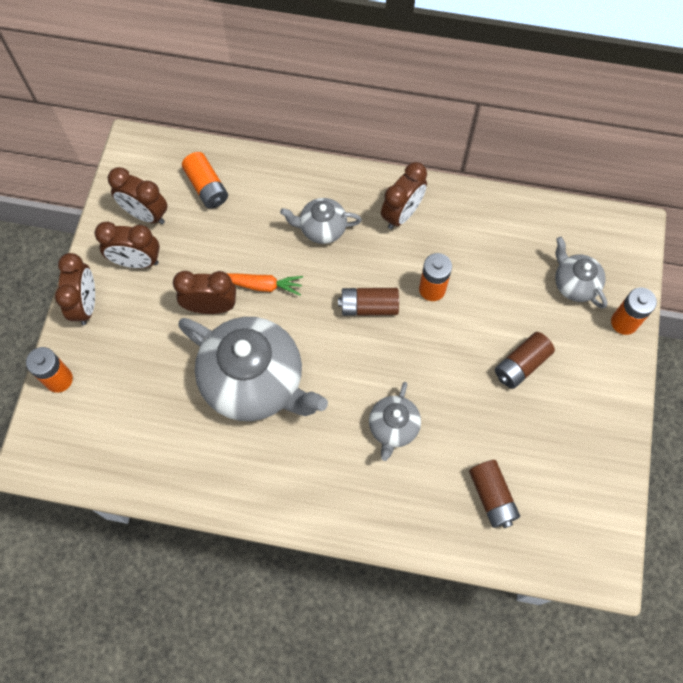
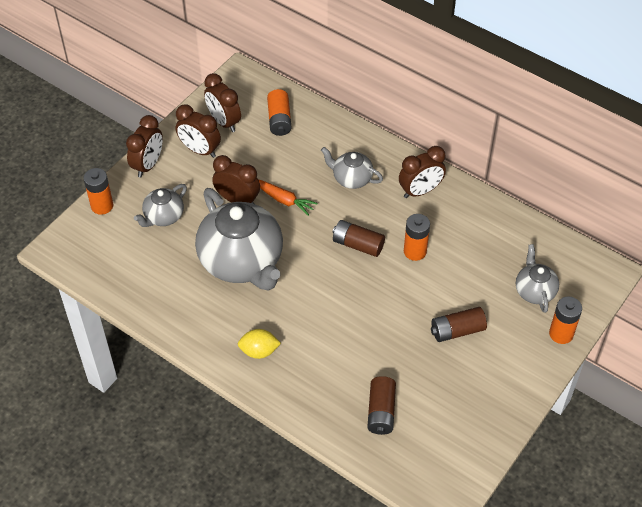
camera: 25 degrees right, 15 degrees down
(328, 483) = (259, 351): none -> yellow lemon
(393, 428) = (330, 334): grey teapot -> grey teapot (163, 217)

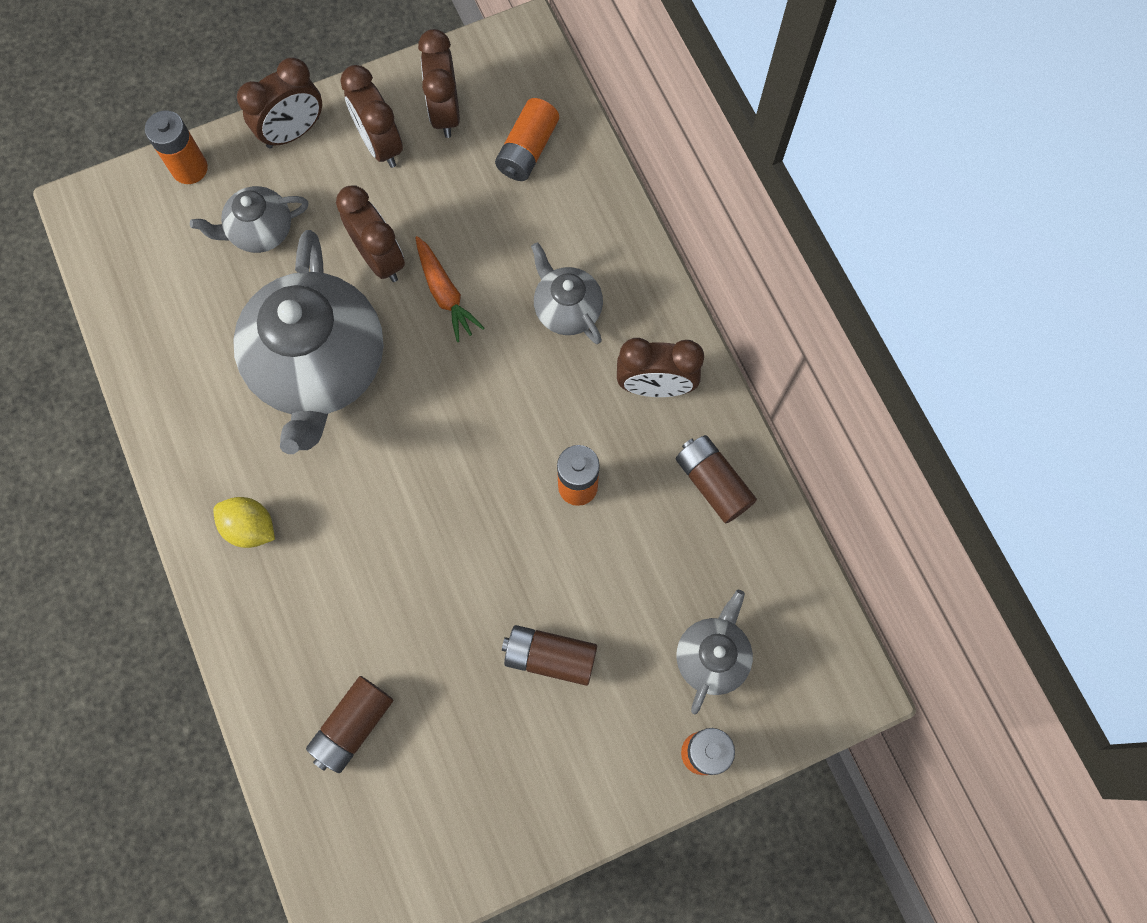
camera: 30 degrees right, 20 degrees up
(358, 245) = (502, 428): brown battery -> brown battery (712, 483)

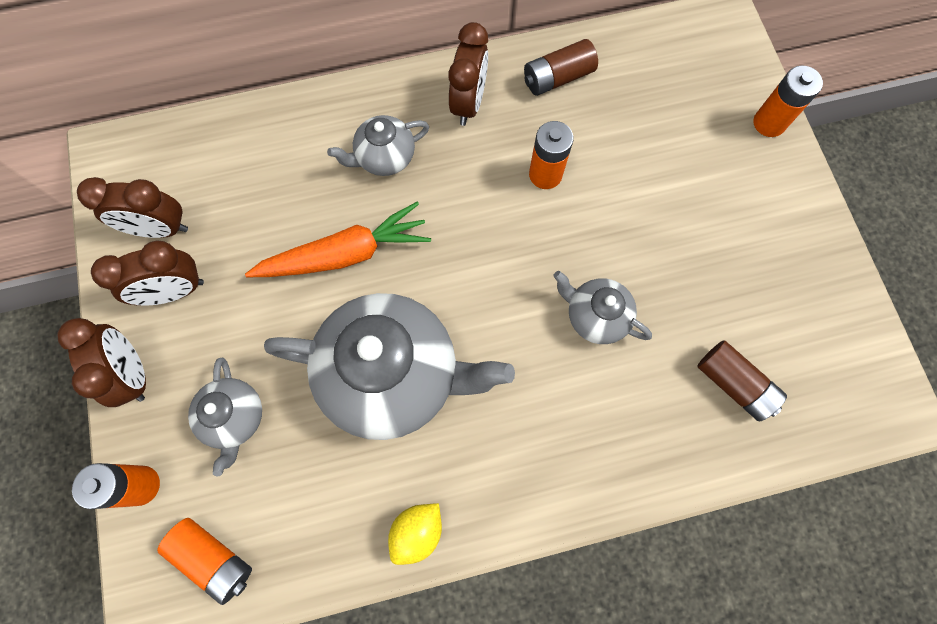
camera: 80 degrees left, 0 degrees up
(250, 527) = (542, 458): yellow lemon -> yellow lemon (417, 531)
(380, 258) = (295, 307): brown clock -> none
(445, 294) = (345, 254): orange carrot -> orange carrot, size x1.61
(527, 150) = (222, 165): orange battery -> orange battery (214, 558)
(550, 657) = (686, 217): brown battery -> none
(712, 656) = (695, 103): grey teapot -> grey teapot (595, 316)

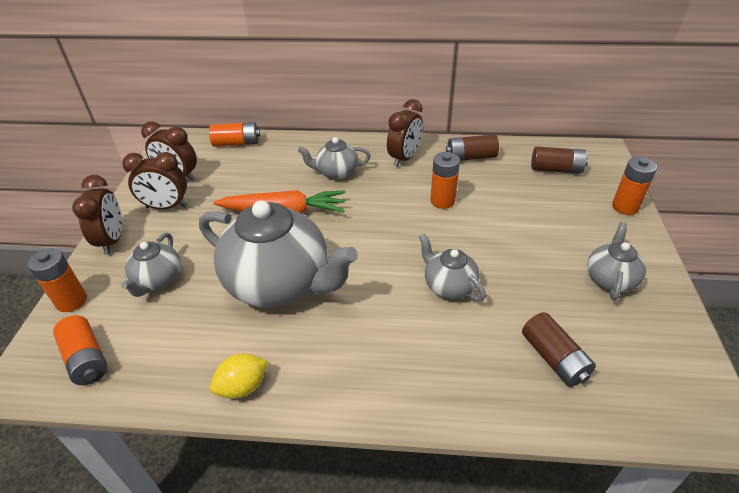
camera: 20 degrees right, 30 degrees down
(211, 135) = (236, 143): none -> orange battery
(673, 73) = (556, 169): none -> brown battery
(771, 250) = (610, 279): none -> grey teapot

